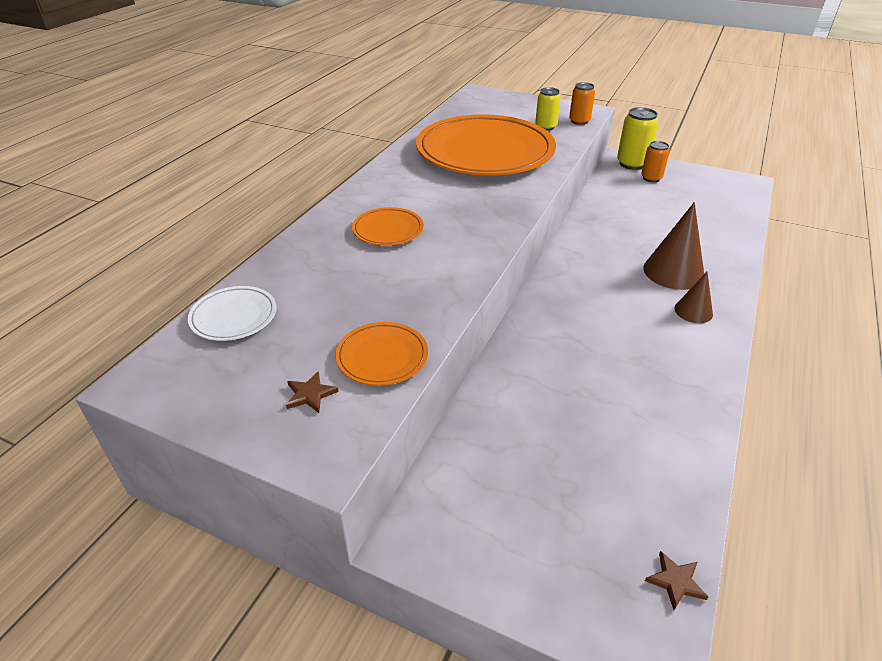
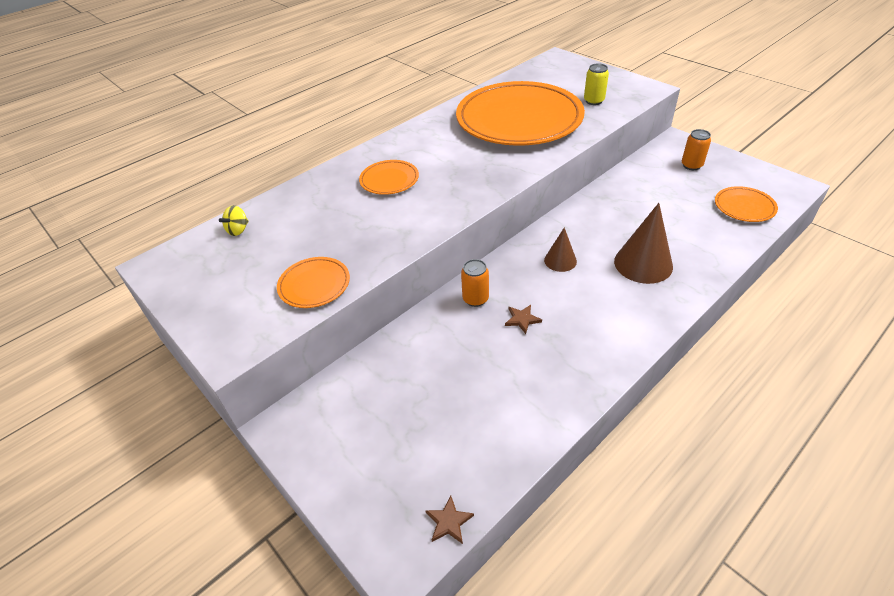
camera: 25 degrees right, 5 degrees up
(234, 317) = (238, 230): white plate -> yellow spinning top
(310, 394) = (249, 301): brown star -> brown star (522, 319)
(579, 121) = (631, 99): orange can -> orange can (475, 299)
(632, 164) = (682, 147): yellow can -> none
(693, 311) = (634, 305): brown cone -> brown cone (560, 260)
(721, 206) = (744, 207): none -> orange plate

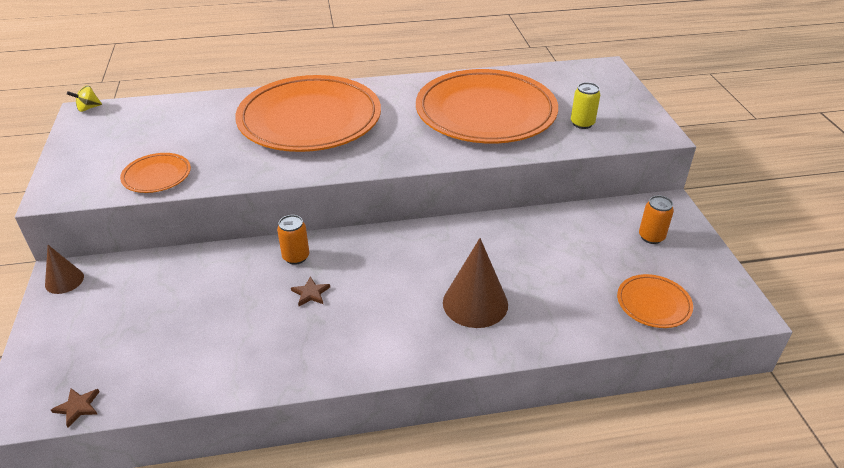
camera: 30 degrees right, 5 degrees down
(238, 230) = (161, 111): yellow spinning top -> yellow spinning top (88, 108)
(389, 180) = (310, 120): orange plate -> orange plate, size x2.37
(560, 260) = (404, 262): brown cone -> brown cone (64, 280)

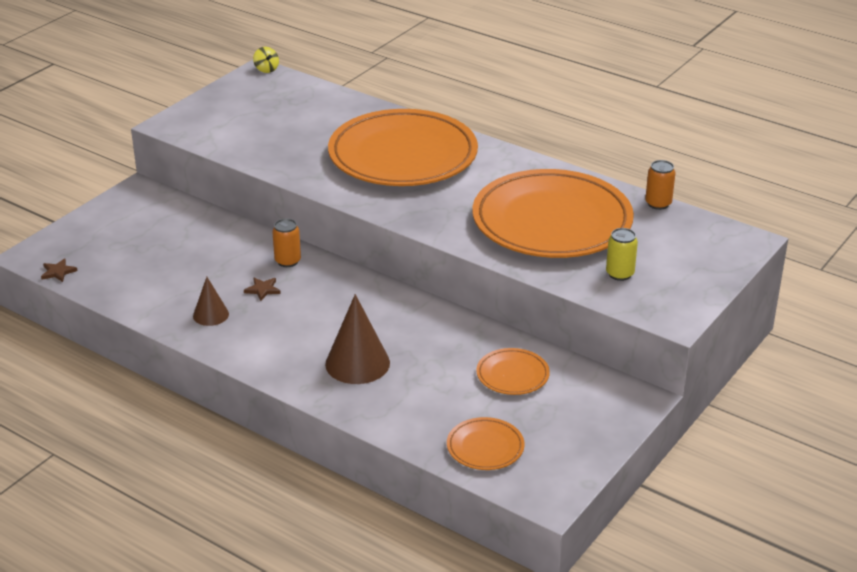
camera: 45 degrees right, 5 degrees down
(64, 280) = (136, 194): brown cone -> brown cone (211, 315)
(88, 108) = (266, 69): yellow spinning top -> yellow spinning top turned 135 degrees counterclockwise
(157, 176) = (241, 144): orange plate -> orange plate (512, 375)
(651, 237) = (574, 409): orange can -> orange can (658, 204)

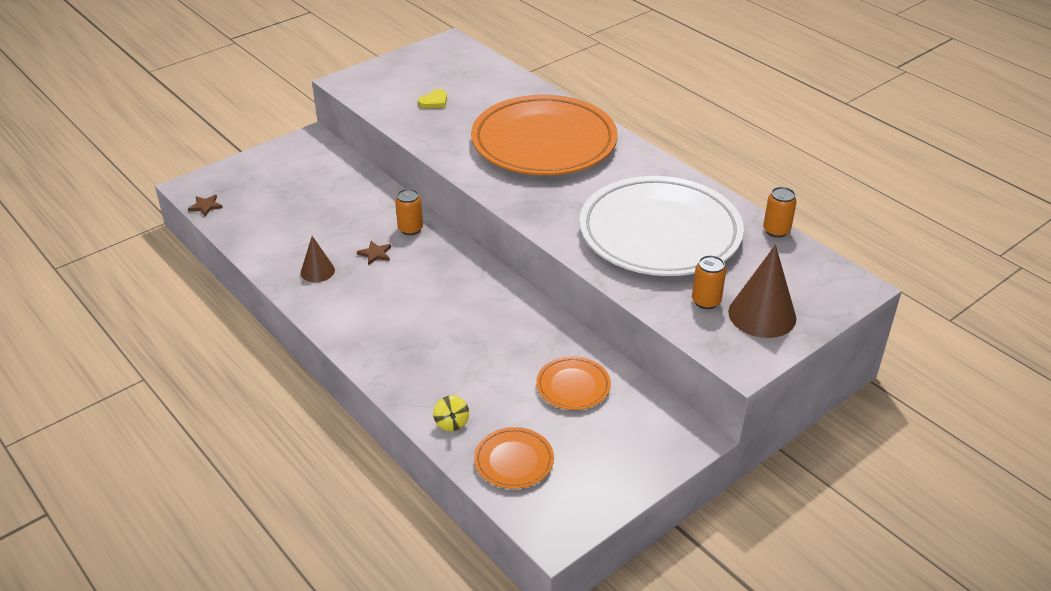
camera: 15 degrees right, 5 degrees up
(266, 69) = (457, 40): yellow spinning top -> yellow spinning top (451, 423)
(272, 132) = (434, 101): none -> yellow heart
(357, 363) = (429, 345): brown cone -> brown cone (762, 315)
(552, 221) = (660, 233): orange plate -> white plate
(619, 274) = (706, 301): yellow can -> orange can

